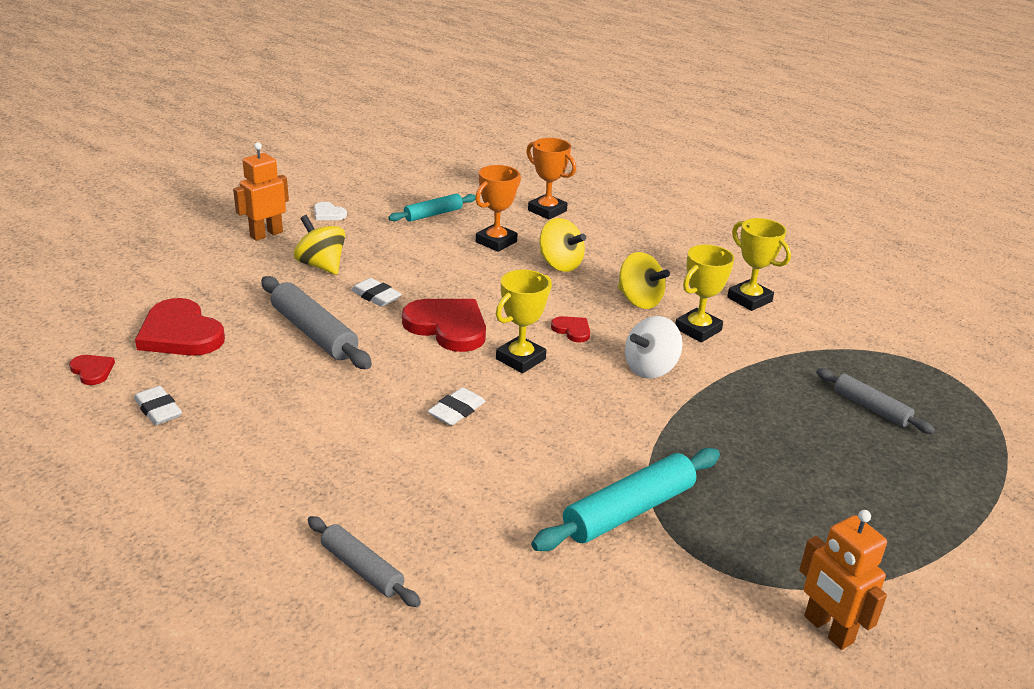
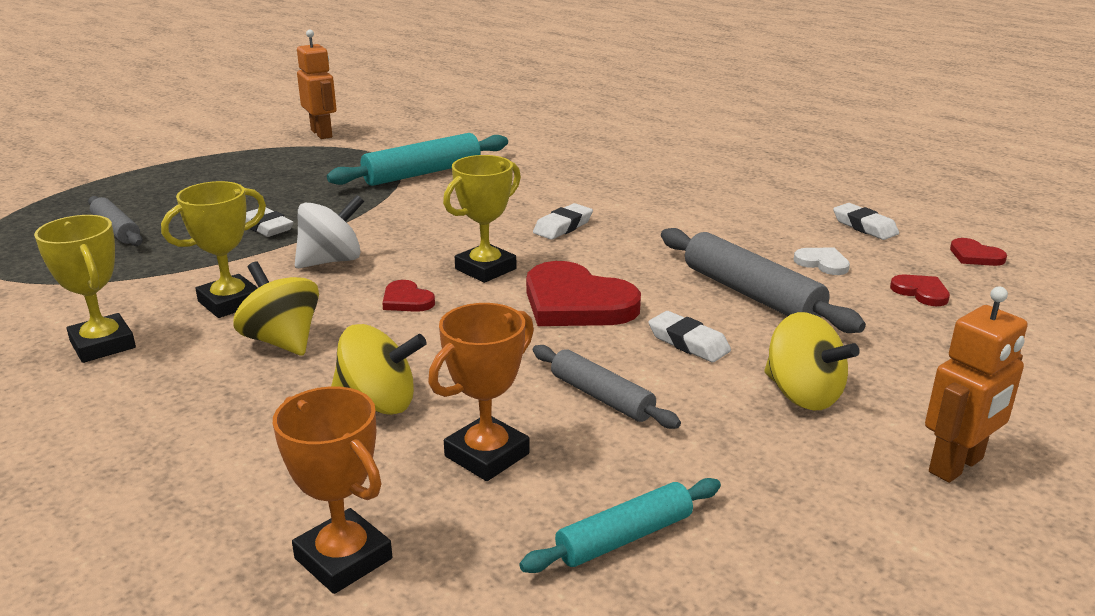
camera: 175 degrees left, 5 degrees down
(180, 333) = (921, 292): red heart -> red heart, size x0.48
(328, 214) = (868, 532): white heart -> white heart (822, 263)
(362, 569) = (628, 152): grey rolling pin -> grey rolling pin (601, 397)
(560, 264) = (378, 404): yellow spinning top -> yellow spinning top turned 135 degrees clockwise
(737, 411) = (266, 227): none -> white eraser

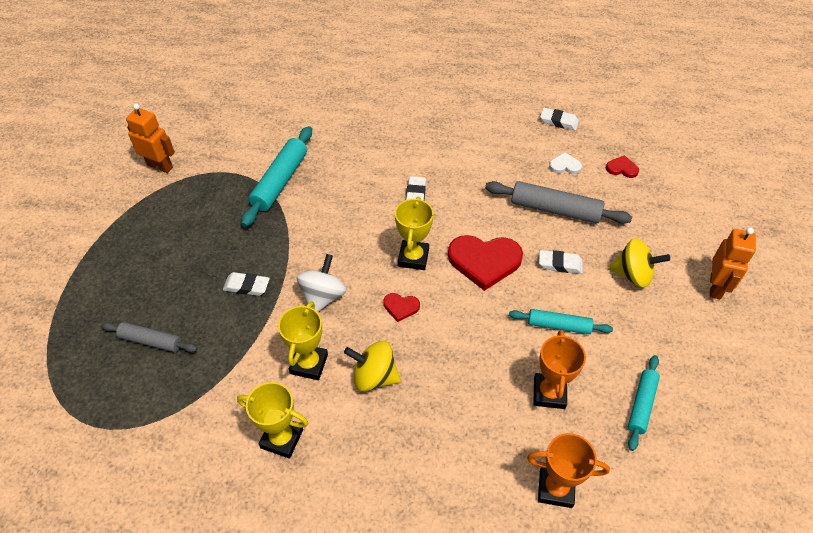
camera: 35 degrees left, 25 degrees up
(378, 404) = (470, 391): yellow spinning top -> none
(601, 397) = (558, 325): grey rolling pin -> turquoise rolling pin
(975, 256) = (622, 124): red heart -> none

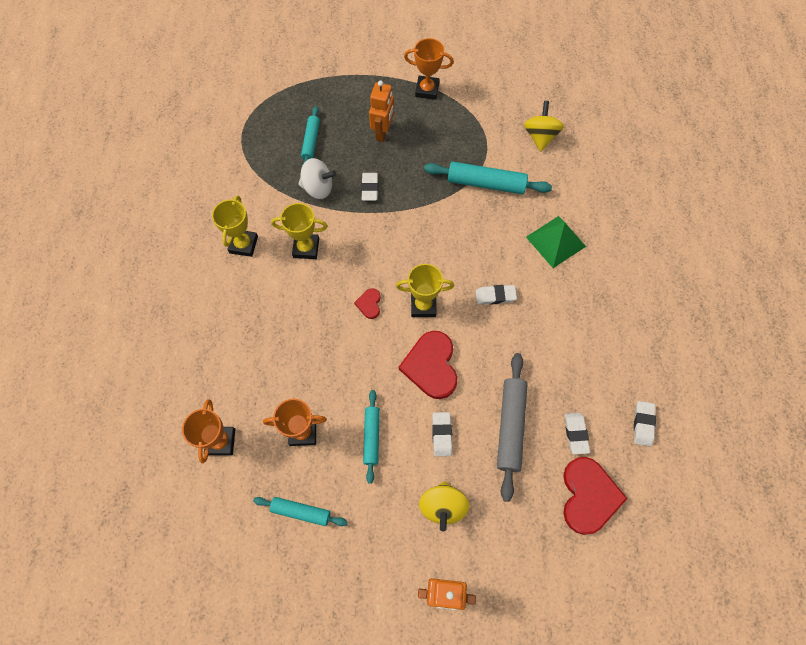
camera: 80 degrees right, 15 degrees up
(131, 212) = (427, 90): none -> orange trophy
(151, 341) = (311, 141): grey rolling pin -> turquoise rolling pin
(160, 166) = (480, 93): orange robot -> orange robot (383, 132)
(323, 296) = (370, 244): white spinning top -> white spinning top (318, 188)
(366, 141) = (555, 241): none -> green pyramid
(374, 376) = (301, 296): yellow spinning top -> yellow spinning top (540, 136)
(565, 165) = (575, 434): white heart -> white eraser
(622, 168) = (588, 496): red heart -> red heart, size x2.10

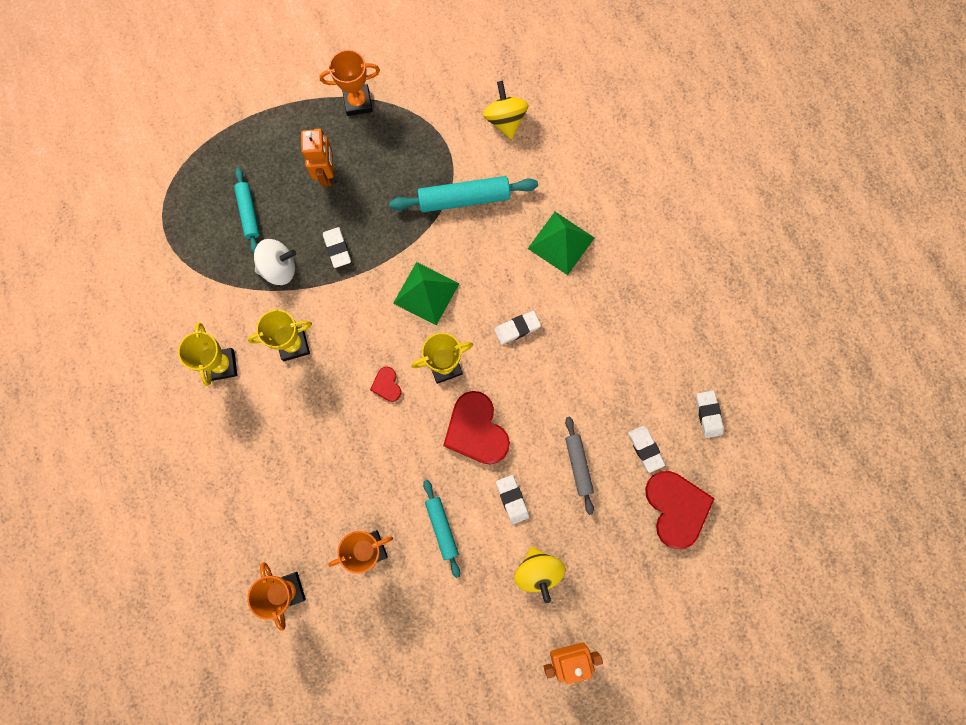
camera: 20 degrees left, 10 degrees up
(301, 512) = (399, 630): turquoise rolling pin -> none
(428, 244) = (426, 293): none -> green pyramid
(510, 426) = (578, 465): grey rolling pin -> grey rolling pin, size x0.62

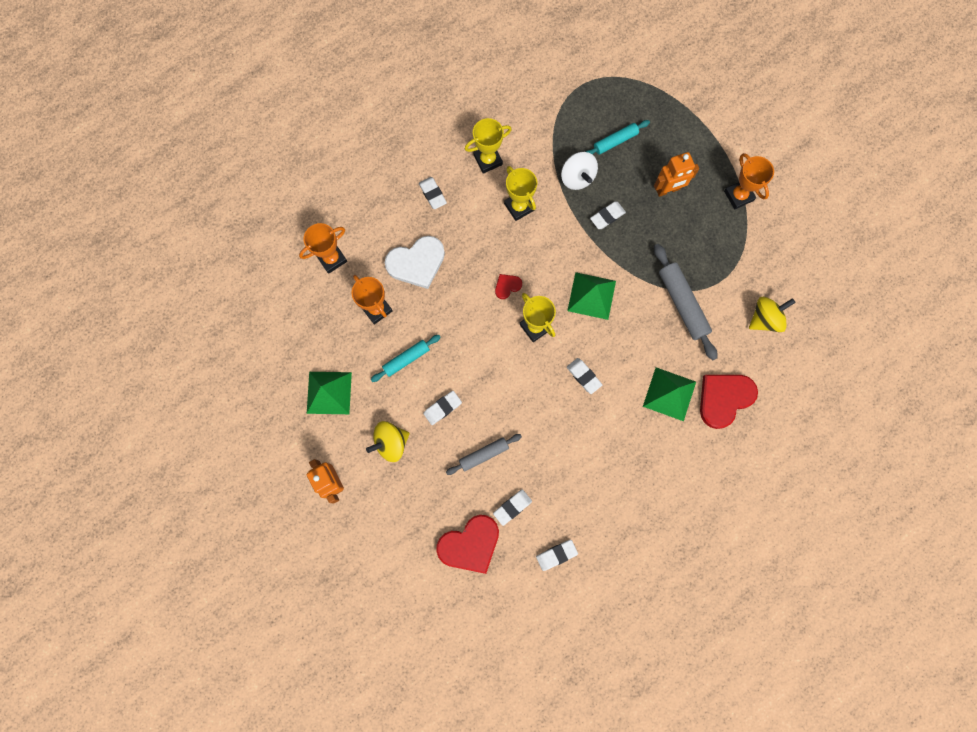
camera: 75 degrees right, 0 degrees up
(244, 443) = (432, 194): none -> white eraser
(325, 485) = (416, 263): none -> white heart
(457, 634) = (329, 392): none -> green pyramid
(464, 199) = (682, 304): turquoise rolling pin -> grey rolling pin
(476, 430) = (490, 365): red heart -> red heart (724, 398)

